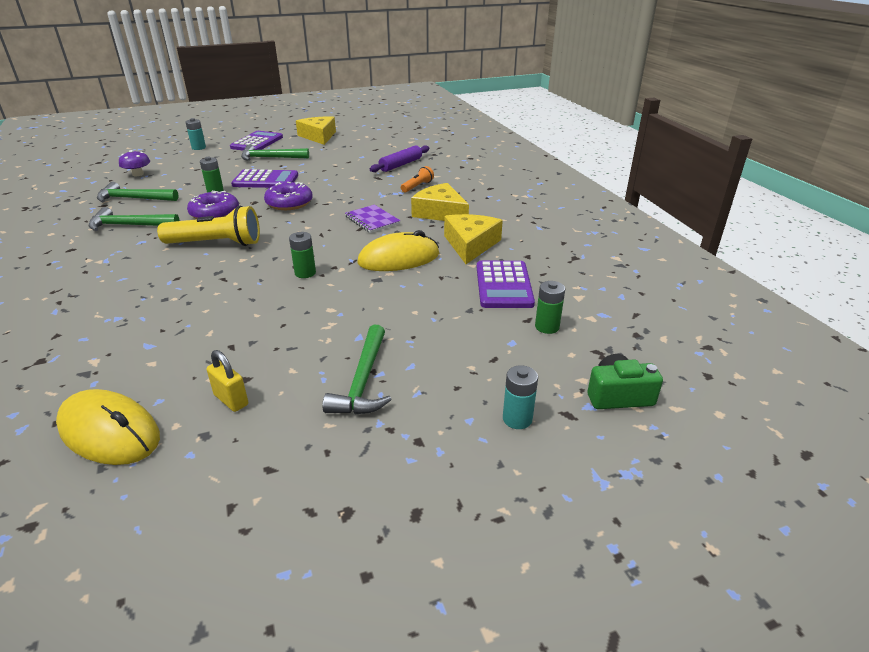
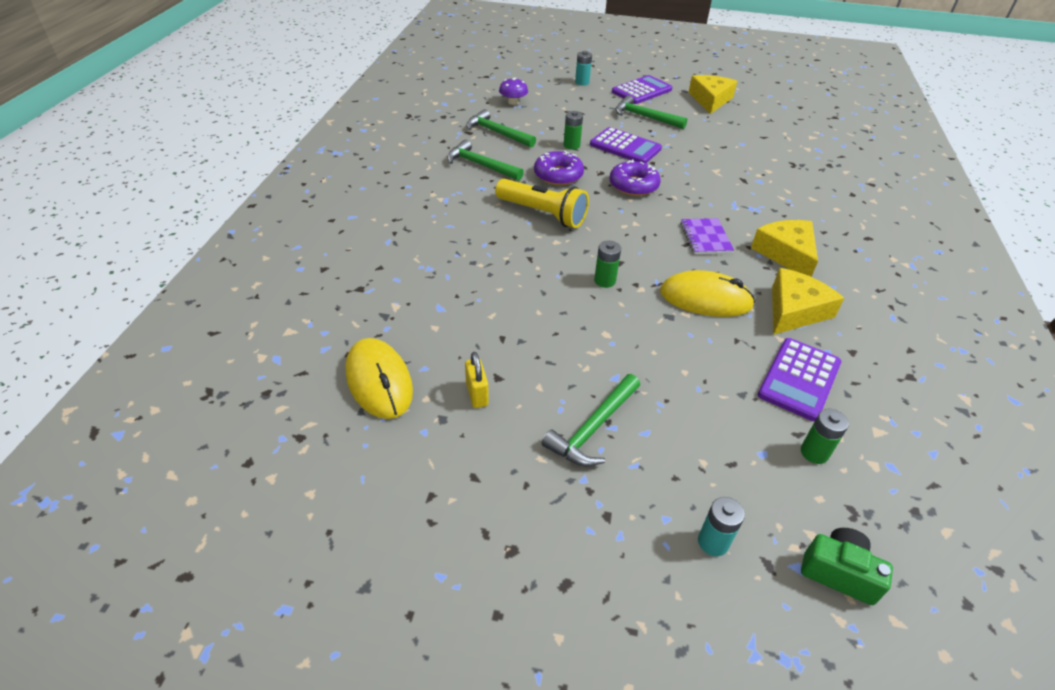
camera: 30 degrees right, 10 degrees up
(401, 165) = (780, 169): purple rolling pin -> none
(417, 186) = (781, 207): orange flashlight -> none

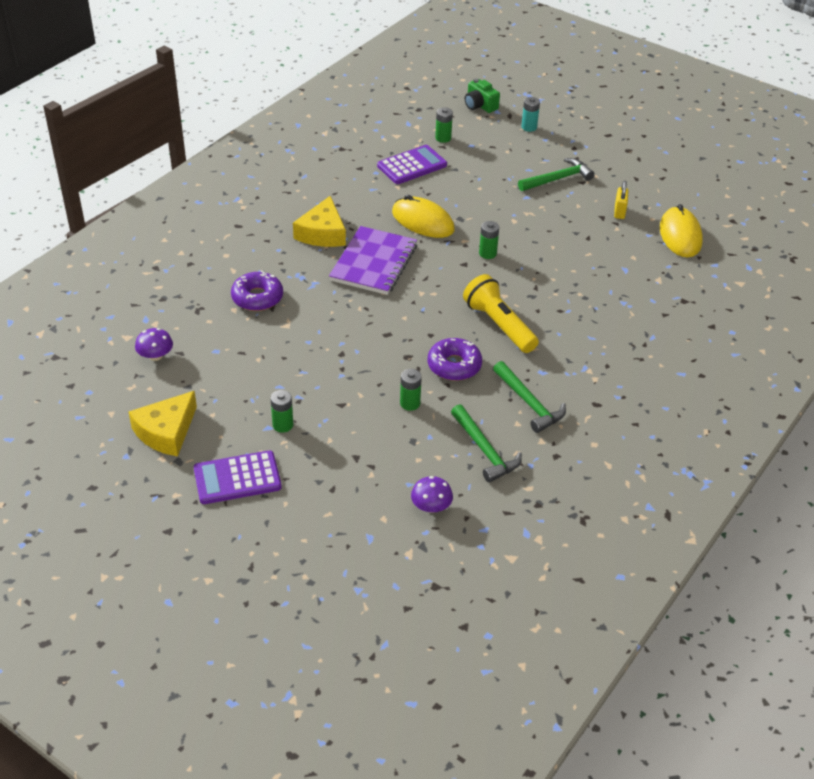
camera: 155 degrees left, 0 degrees up
(582, 82) = (304, 524): turquoise battery -> none
(625, 147) = (351, 383): purple calculator -> none
(633, 185) = (388, 331): purple donut -> purple donut (257, 297)
(645, 117) = (283, 425): green hammer -> green battery
(705, 238) = (374, 263): purple notebook -> purple notebook, size x1.75
(776, 131) = (155, 356): none -> purple mushroom
(794, 310) = (367, 197): yellow cheese -> none

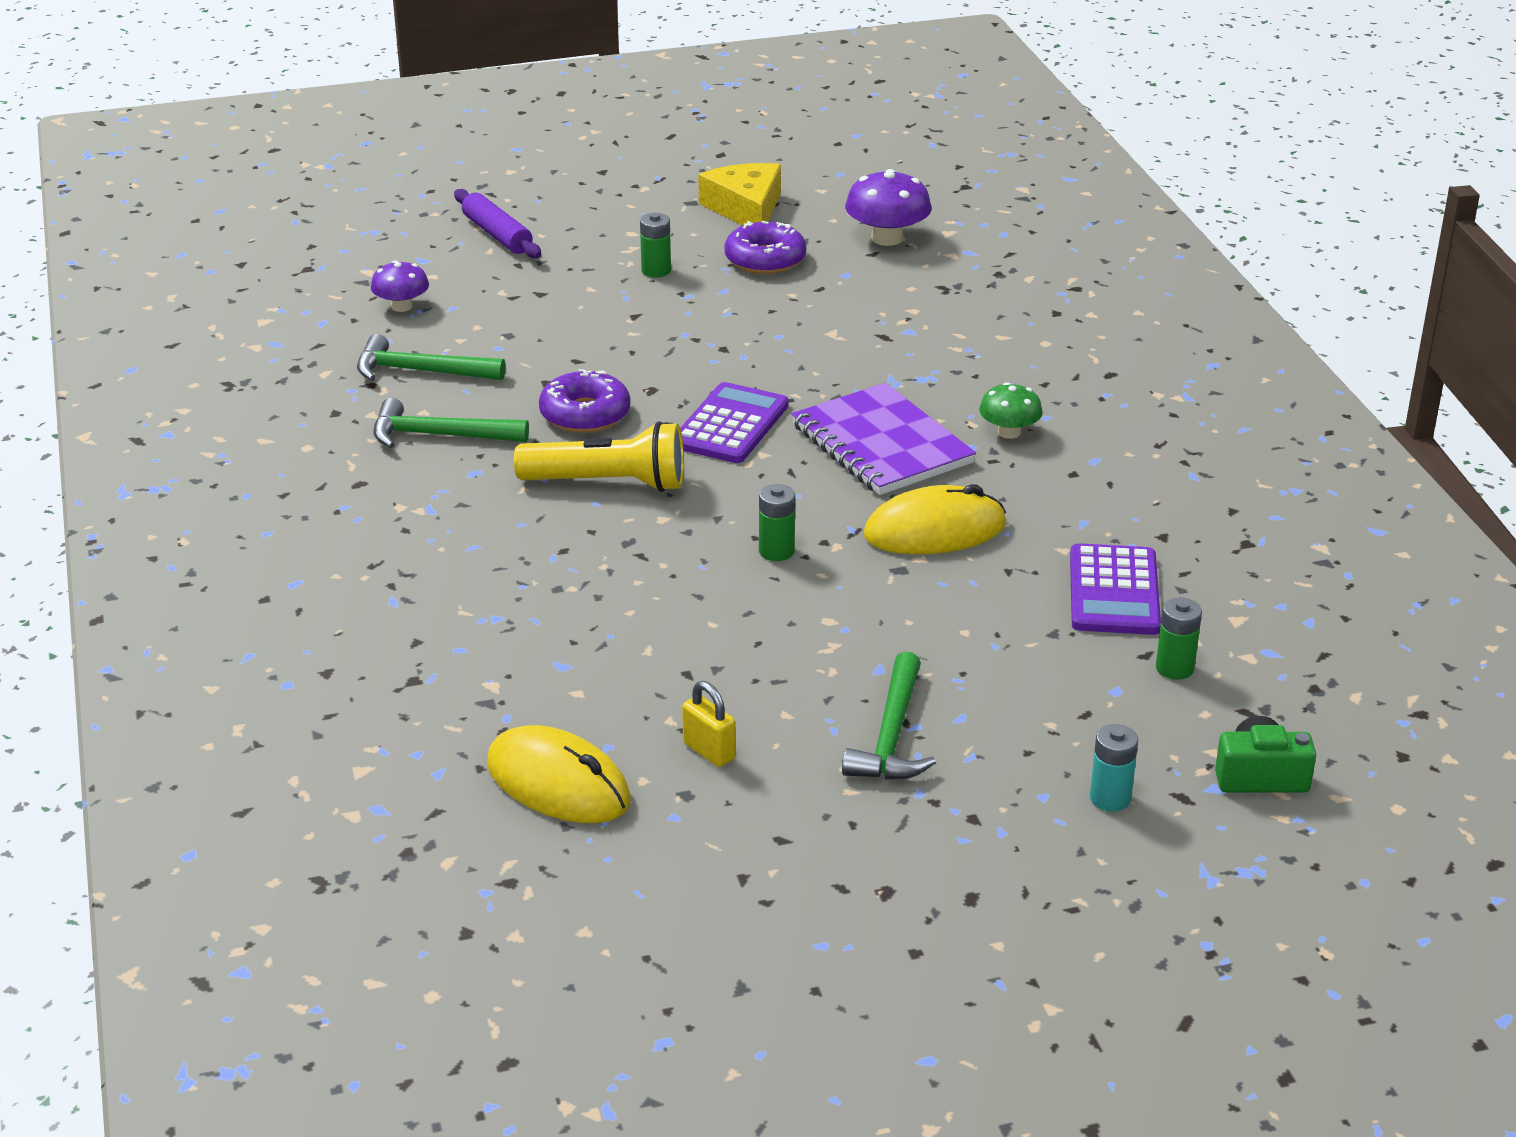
camera: 130 degrees right, 10 degrees down
(155, 356) = (887, 238): purple mushroom -> purple mushroom, size x1.56
(237, 478) = (616, 222): purple calculator -> purple calculator (730, 425)
(257, 297) = (917, 333): purple donut -> purple donut (765, 259)
(305, 523) = (497, 235): none -> purple rolling pin
(322, 233) = (1009, 432): yellow cheese -> green mushroom
(410, 403) = (568, 357): green battery -> none

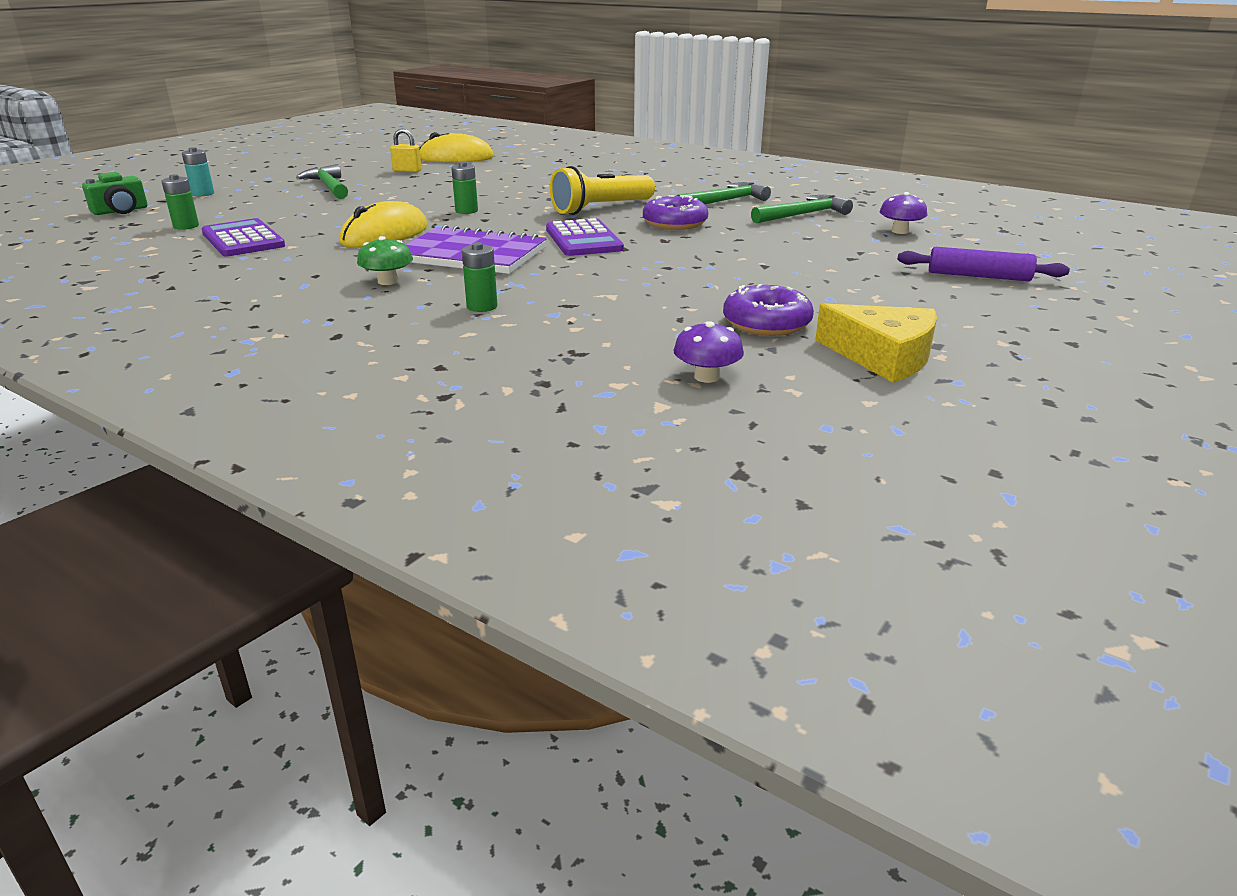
camera: 140 degrees right, 5 degrees down
(656, 271) = (820, 291): green battery -> green battery (482, 306)
(887, 238) = (707, 377): purple mushroom -> purple mushroom, size x0.64

